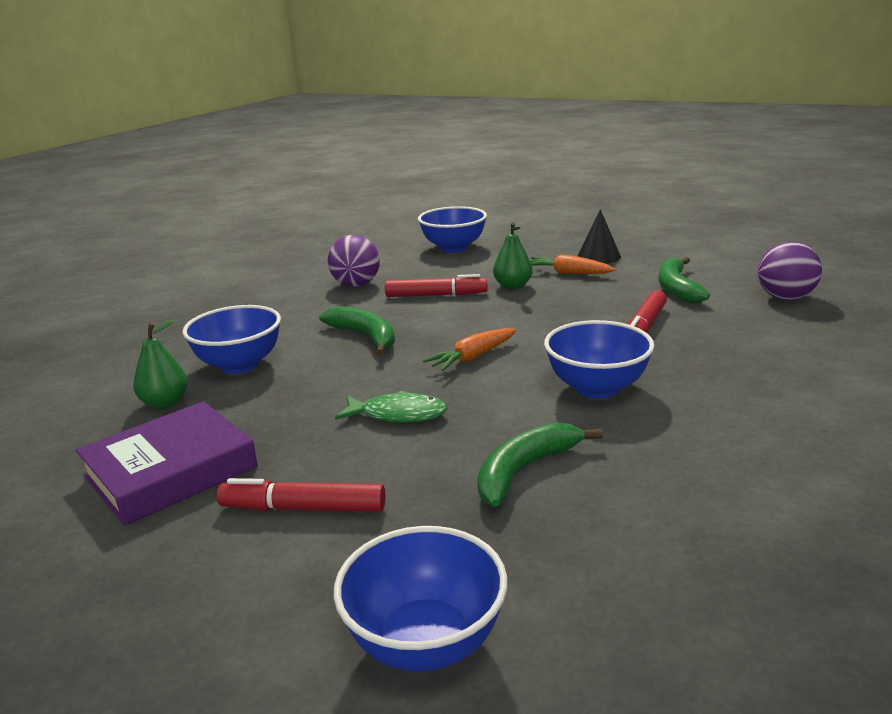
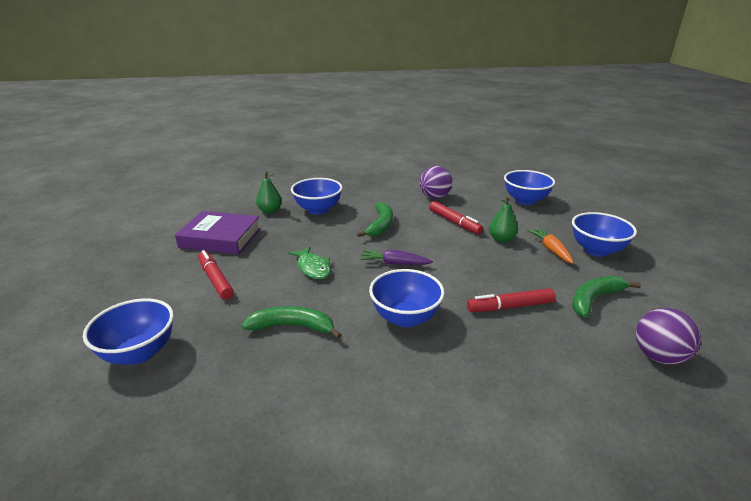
camera: 50 degrees right, 5 degrees up
(472, 358) = (394, 263): orange carrot -> purple carrot
(598, 256) = (596, 250): black cone -> blue bowl

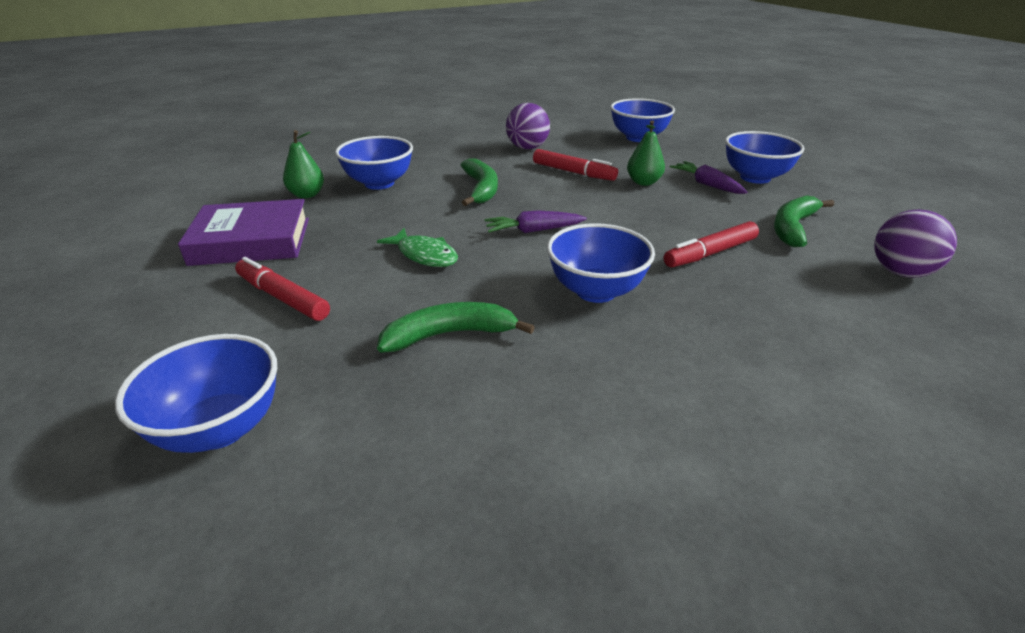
camera: 20 degrees left, 5 degrees up
(551, 250) = (707, 185): orange carrot -> purple carrot

